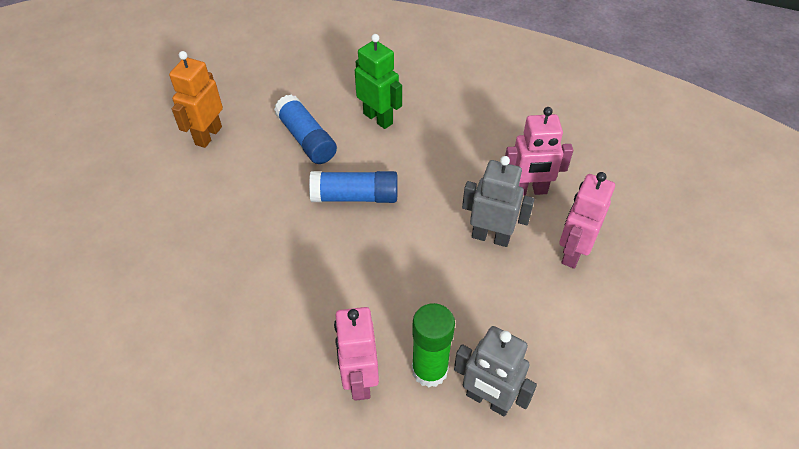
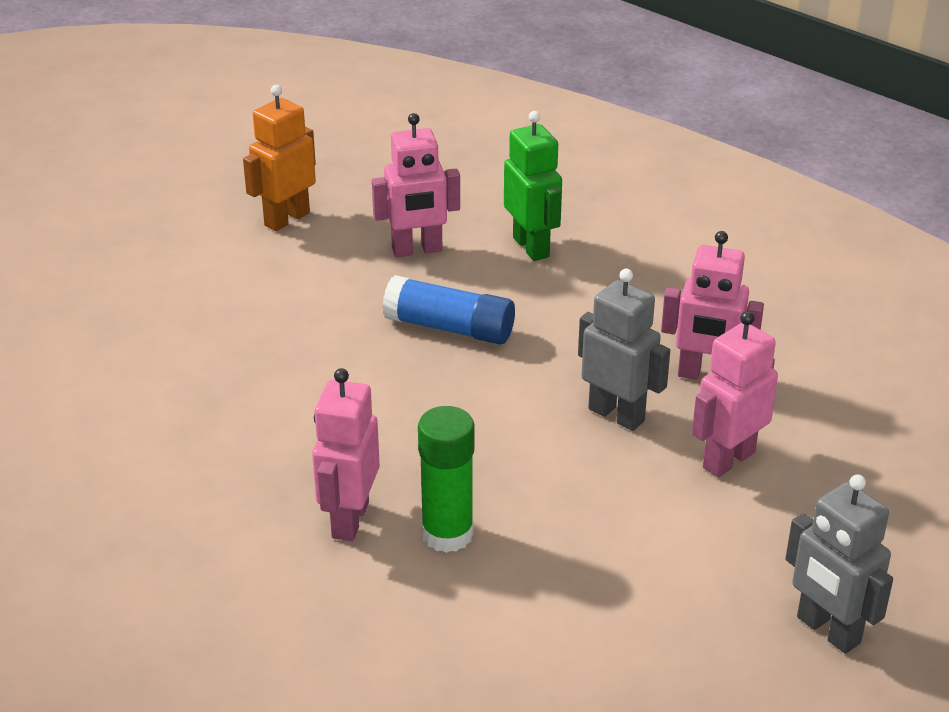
camera: 20 degrees right, 15 degrees down
(306, 139) = (417, 250): blue glue stick -> pink robot
(488, 400) = (508, 584): grey robot -> grey robot (827, 630)

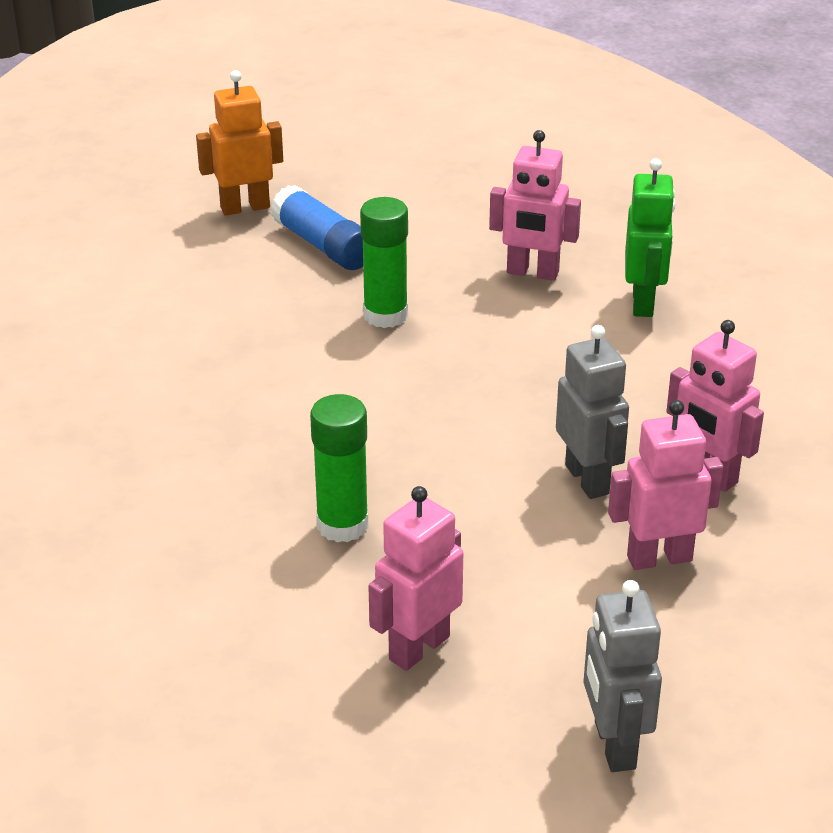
camera: 30 degrees right, 0 degrees up
(286, 219) = (439, 210): orange robot -> orange robot (245, 207)
(320, 330) = (385, 315): none -> green glue stick
(349, 520) = (271, 482): pink robot -> pink robot (418, 648)
(449, 328) = (501, 351): blue glue stick -> blue glue stick (323, 246)

